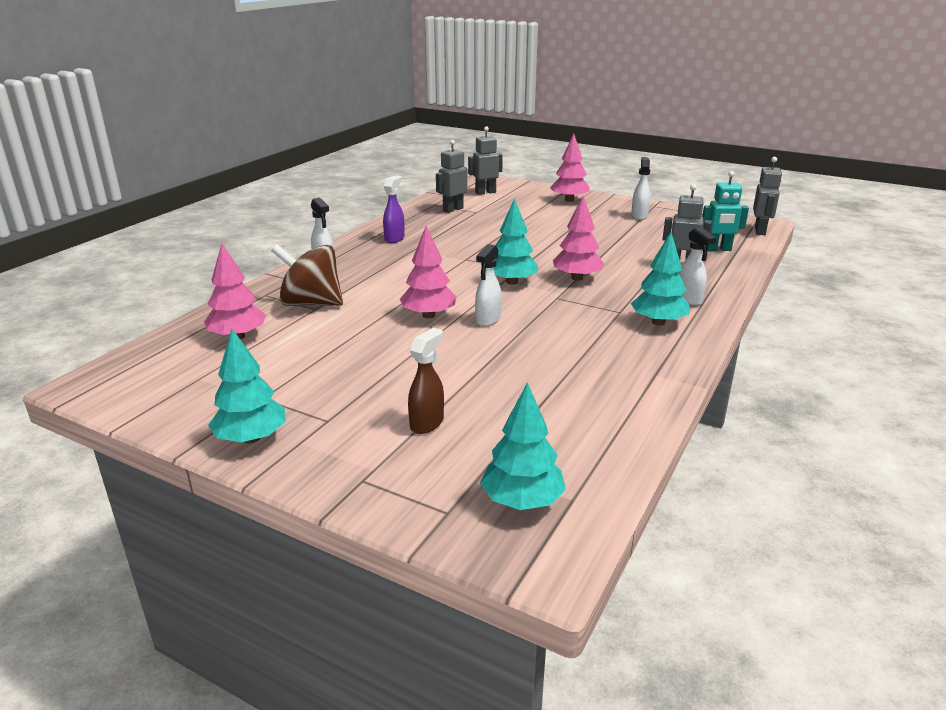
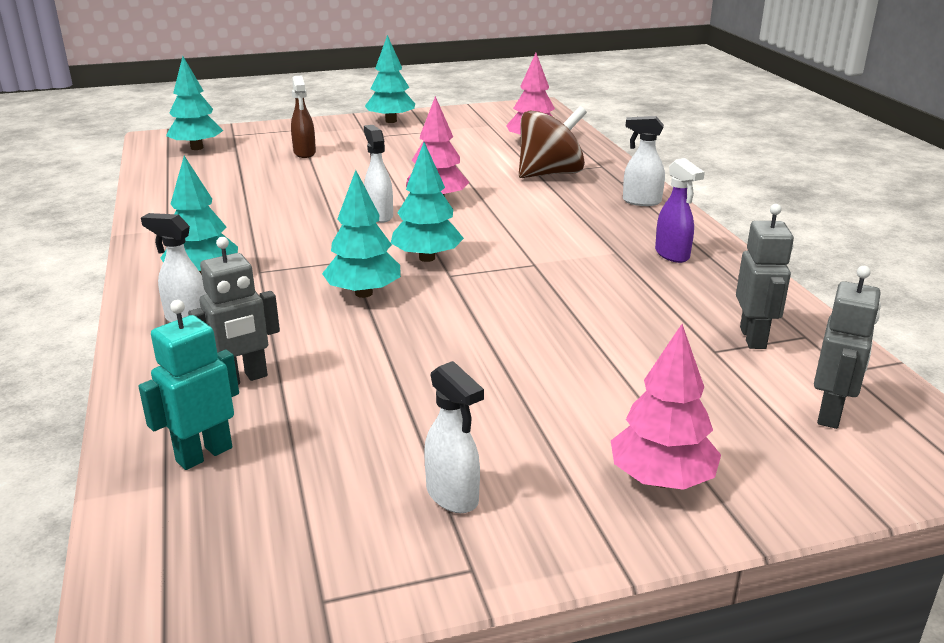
camera: 135 degrees right, 0 degrees up
(577, 278) = (364, 293): pink tree -> turquoise tree
(760, 231) = (137, 583): grey robot -> none

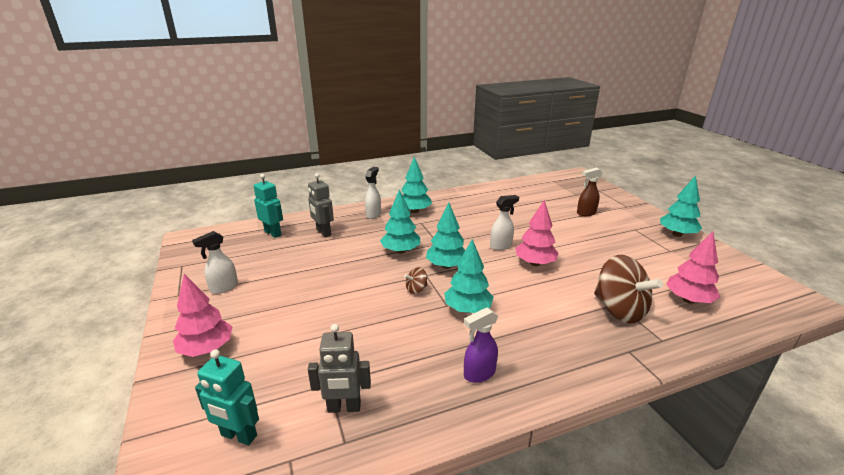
camera: 85 degrees right, 0 degrees up
(197, 148) = (570, 185): turquoise tree -> turquoise tree (468, 309)
(491, 284) = (416, 289): none -> brown spinning top
(641, 201) = (586, 361): white spray bottle -> none
(830, 414) = (238, 436): grey robot -> turquoise robot

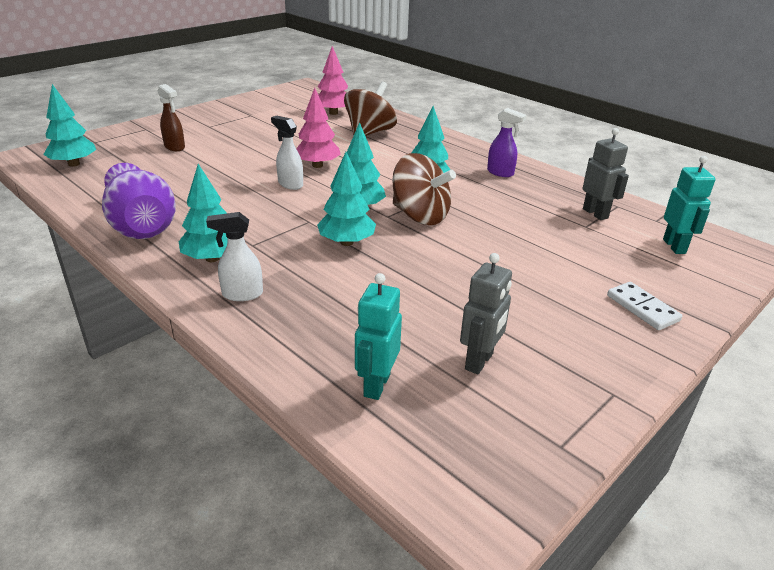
camera: 115 degrees left, 5 degrees up
(207, 349) = (642, 308): pink tree -> white domino
(223, 288) = (555, 356): white spray bottle -> none
(323, 233) = (337, 325): grey robot -> grey robot (479, 361)
(416, 289) = (420, 216): brown spinning top -> brown spinning top, size x2.28
(466, 197) = (141, 224): none -> purple vase
(677, 234) = (213, 111): turquoise tree -> turquoise tree (74, 164)

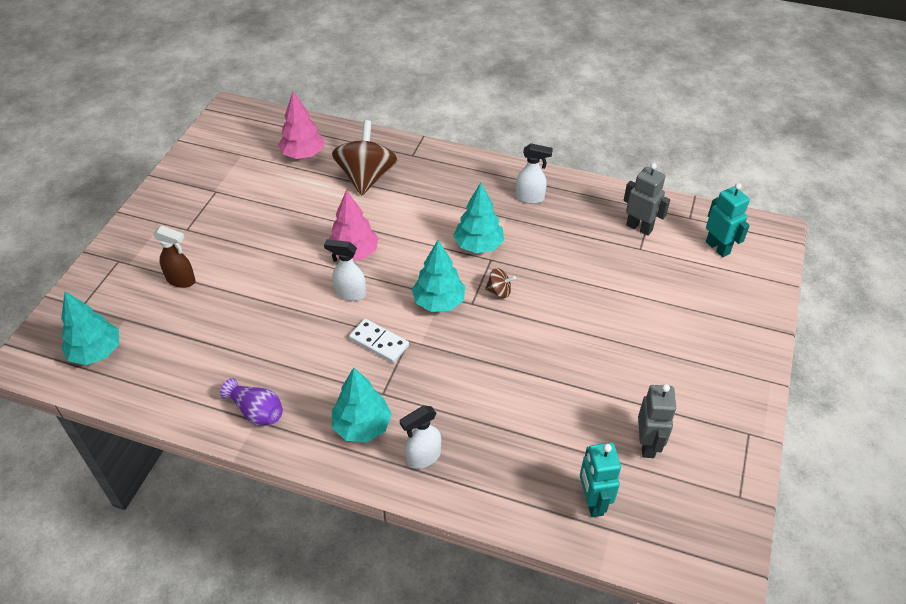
camera: 25 degrees left, 15 degrees up
(141, 224) = (256, 411): purple vase -> purple vase, size x0.54
(346, 242) = (461, 354): turquoise tree -> none
(420, 216) = (499, 291): brown spinning top -> brown spinning top, size x0.44
(500, 173) = (530, 198): purple spray bottle -> white spray bottle
(642, 308) = (727, 334): white domino -> white domino (379, 342)

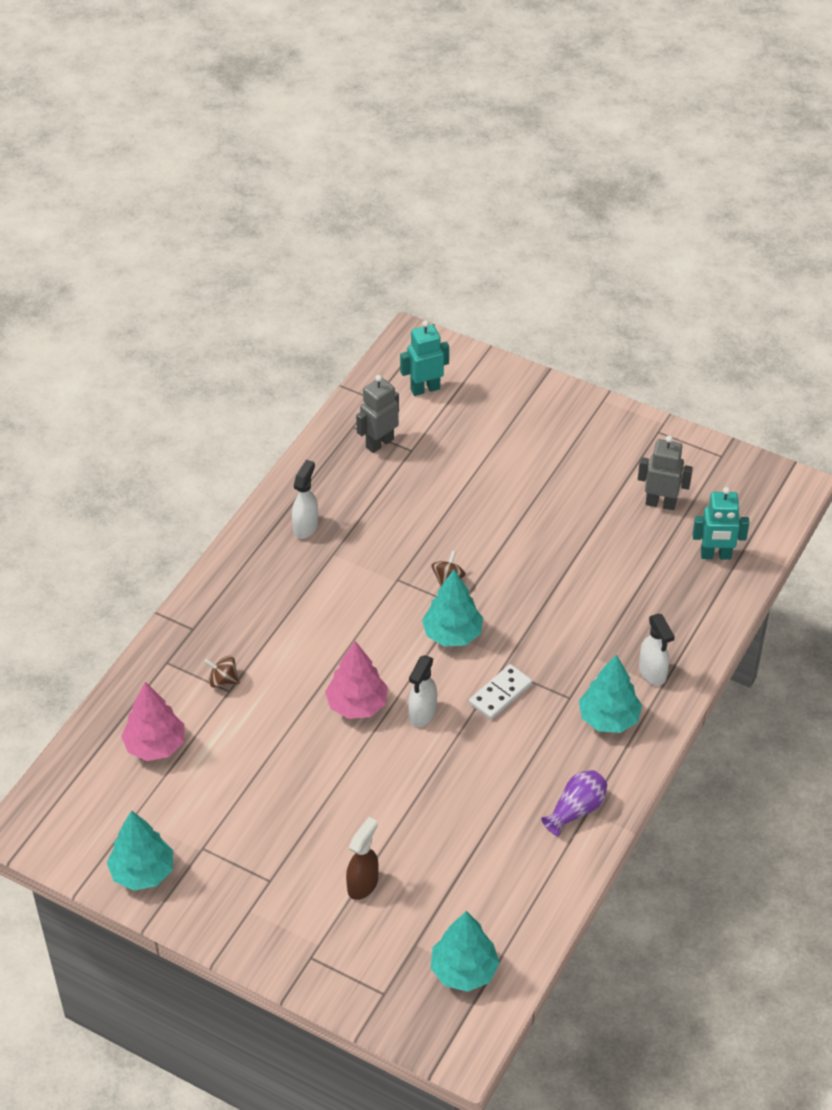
camera: 80 degrees left, 0 degrees up
(366, 177) = (223, 680): brown spinning top -> brown spinning top, size x0.44
(478, 245) = (373, 586): turquoise tree -> turquoise tree (142, 872)

